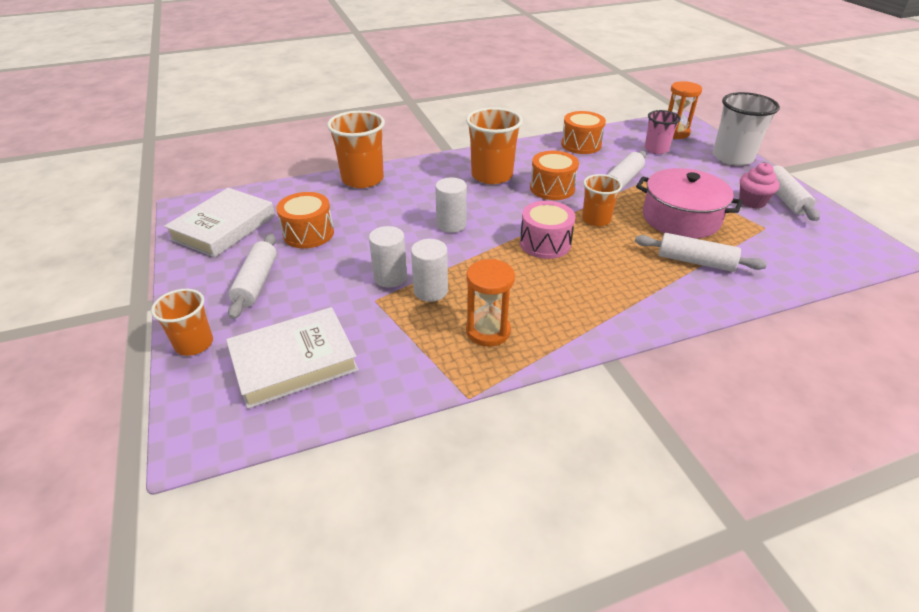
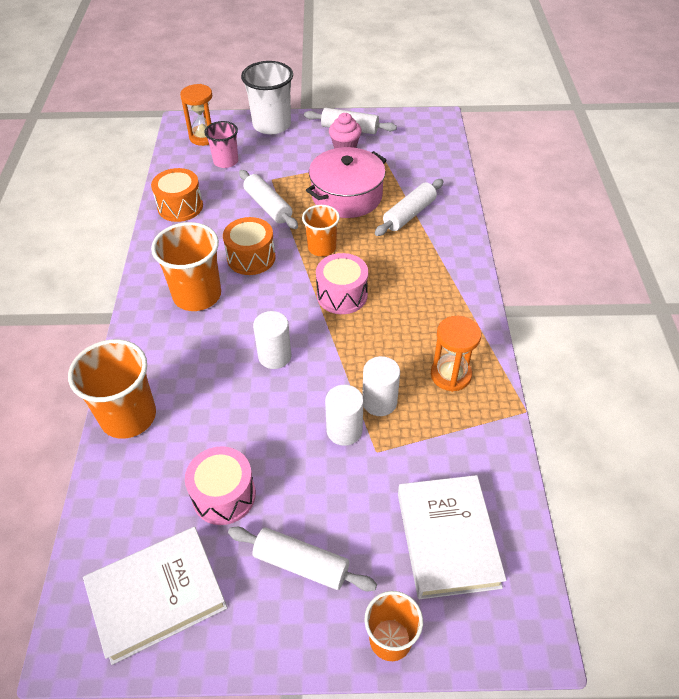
camera: 70 degrees left, 10 degrees up
(224, 227) = (157, 596): white book -> white book turned 75 degrees counterclockwise
(308, 233) = (224, 495): orange drum -> pink drum

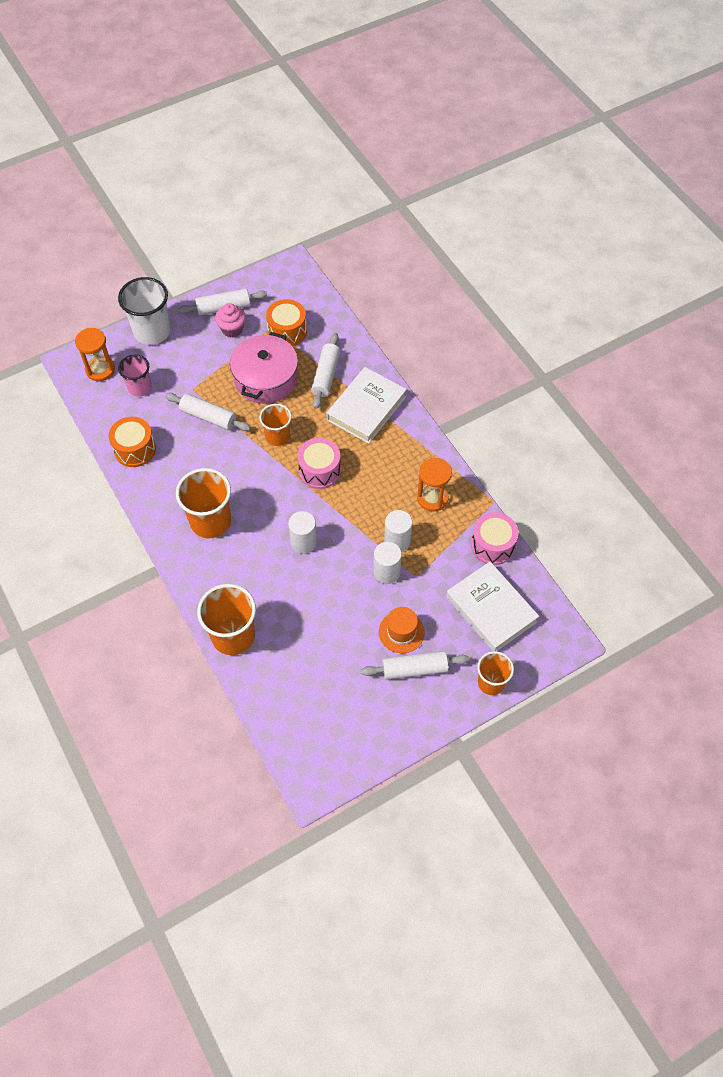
camera: 30 degrees left, 10 degrees up
(157, 596) = (341, 732): white book -> white book (366, 408)
(224, 495) = (338, 653): pink drum -> pink drum (492, 545)
(251, 257) = (228, 470): orange drum -> orange drum (287, 331)
(315, 508) = (401, 632): none -> orange hat

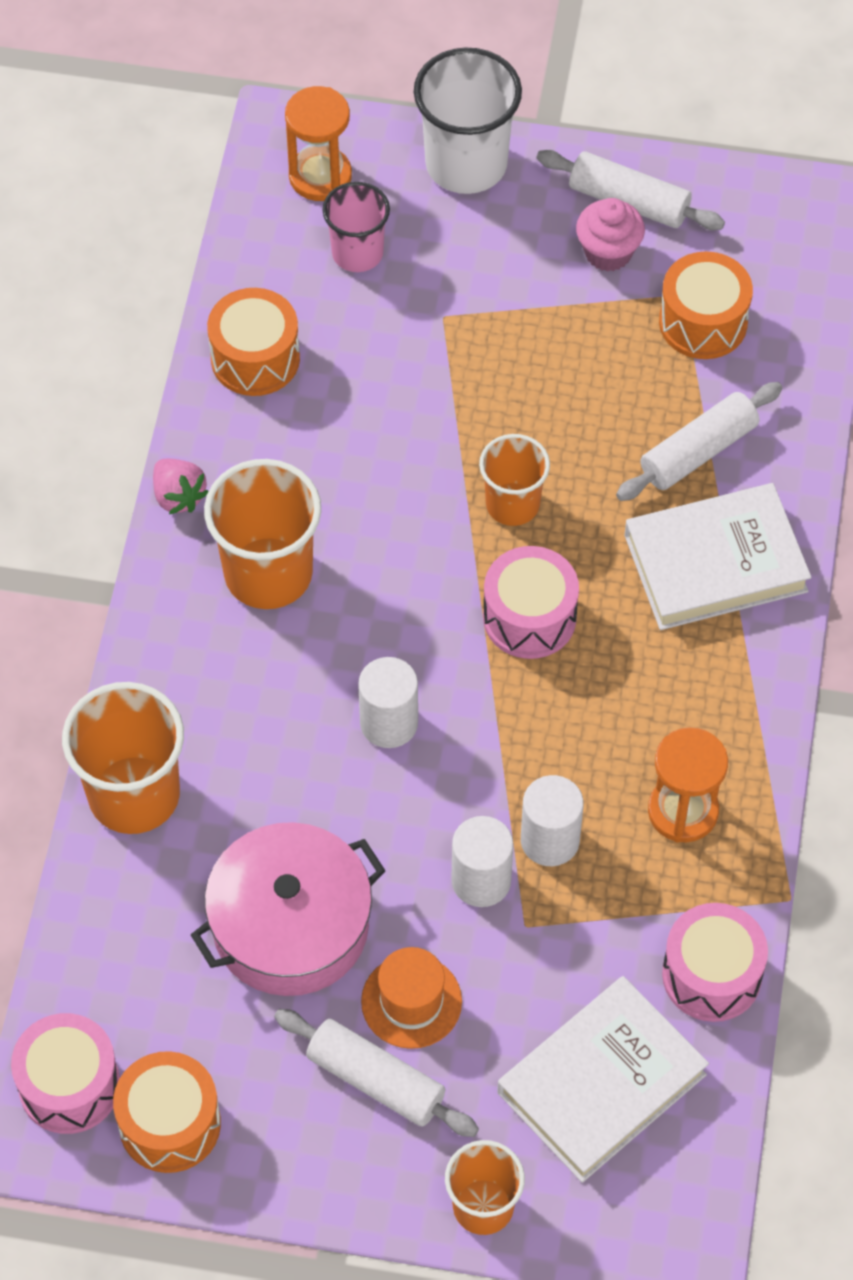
camera: 40 degrees right, 0 degrees up
(150, 518) = (178, 496): none -> pink strawberry
(208, 417) = (426, 386): white rolling pin -> none
(265, 379) = (585, 384): pink pot -> pink pot (290, 926)
(306, 758) = (69, 1085): none -> pink drum
(356, 742) = (169, 1124): none -> orange drum
(491, 609) = (601, 1083): white book -> white book turned 45 degrees clockwise

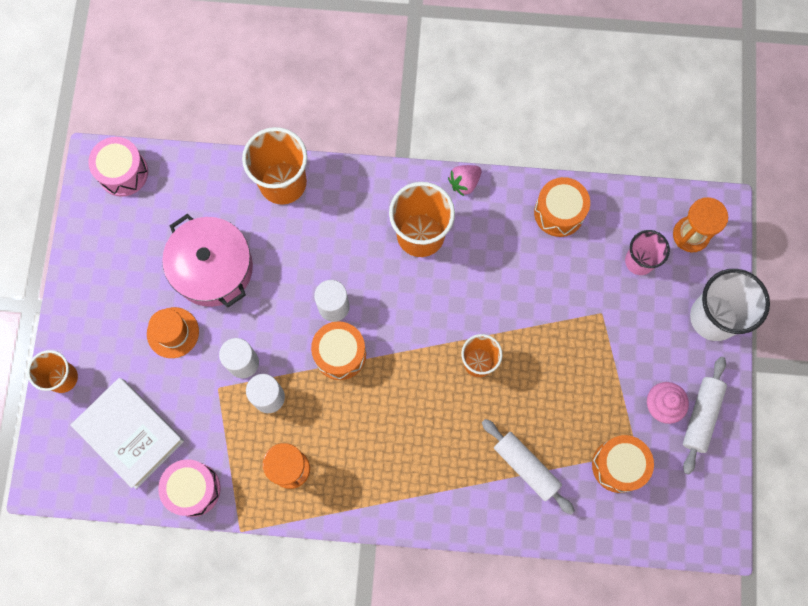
camera: 85 degrees right, 15 degrees up
(169, 1124) = (104, 222): orange drum -> orange drum (340, 354)
(376, 1080) = (129, 318): white rolling pin -> none
(529, 617) = (405, 377): pink drum -> none
(715, 563) = (451, 480): white book -> none

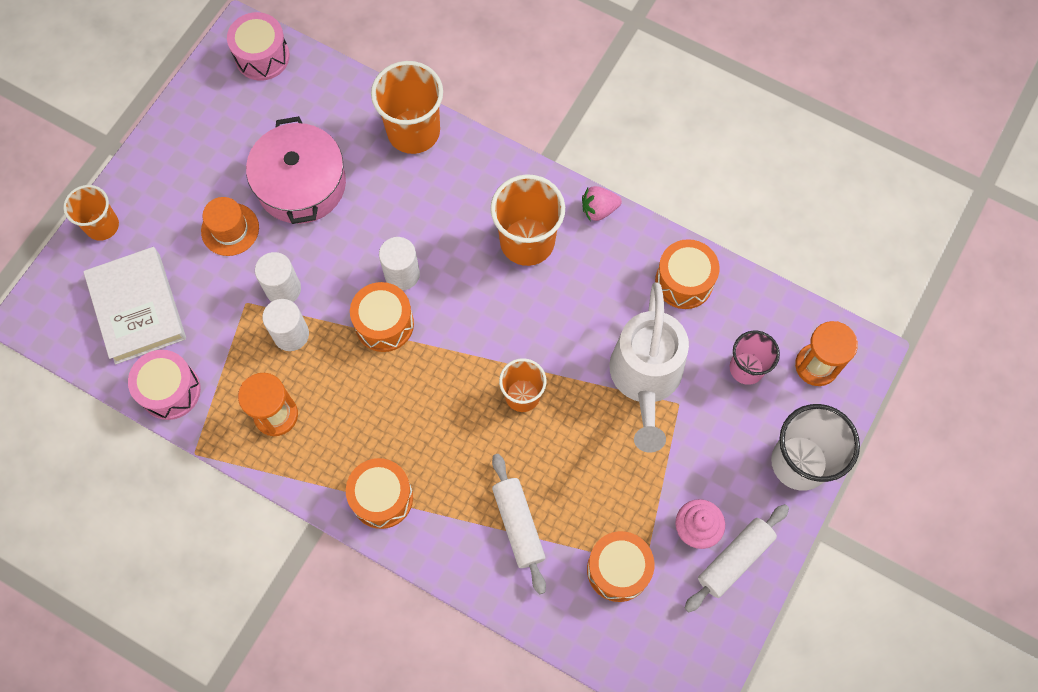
camera: 25 degrees right, 5 degrees down
(409, 495) = (382, 498): none -> orange drum
(567, 306) = (645, 380): none -> white watering can

